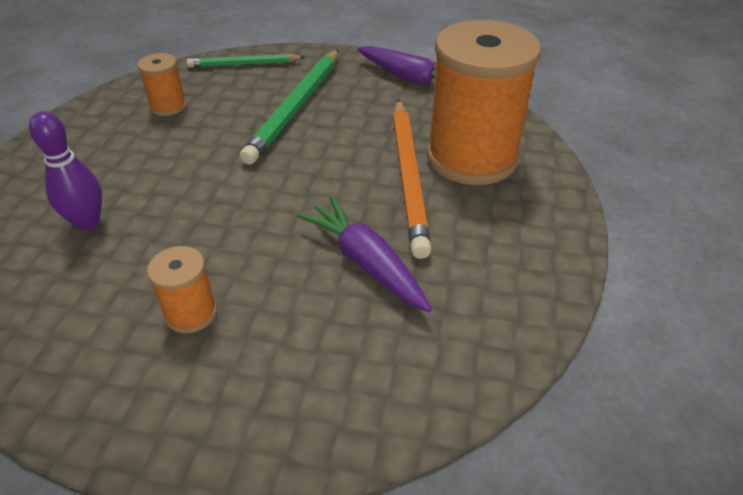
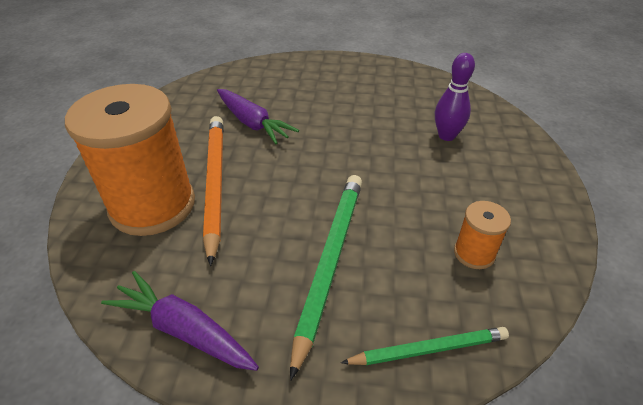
camera: 175 degrees right, 0 degrees up
(191, 313) = (348, 96): orange spool -> none

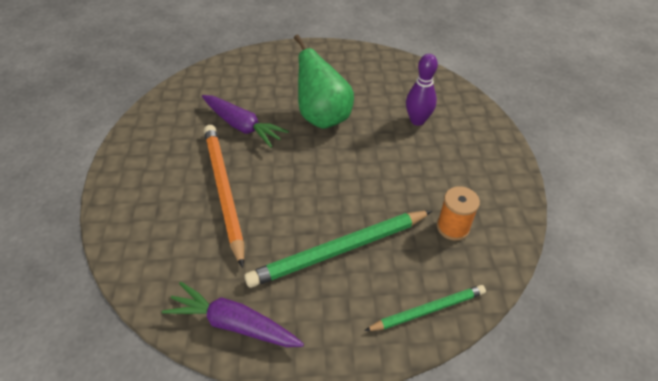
camera: 10 degrees left, 5 degrees up
(153, 205) = (174, 219): orange spool -> none
(330, 262) = (339, 250): green pencil -> green pencil turned 120 degrees counterclockwise
(341, 122) = (322, 117): none -> green pear

